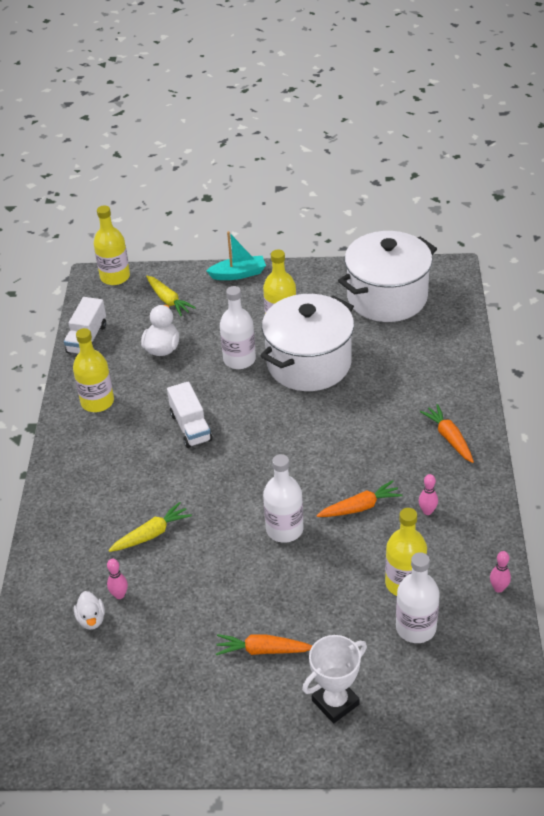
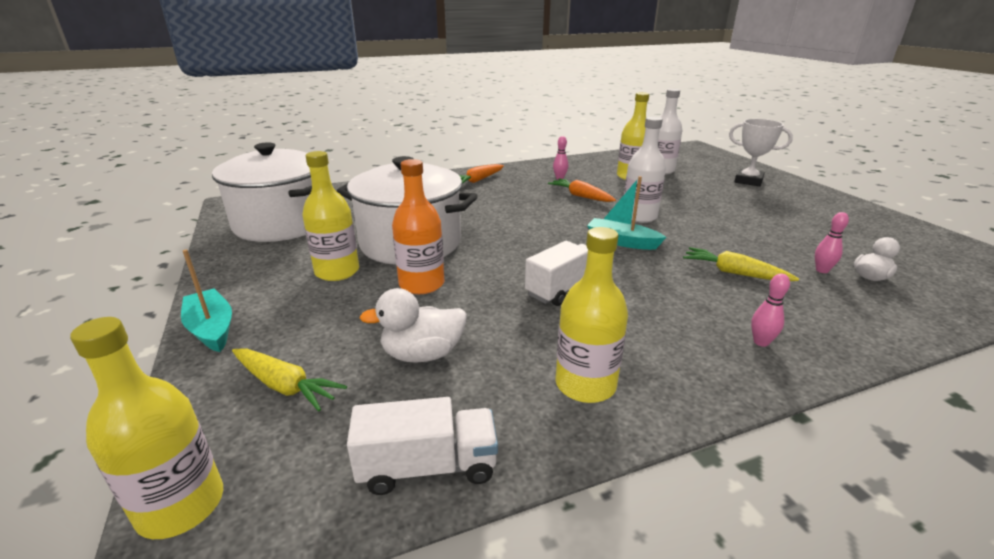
camera: 115 degrees left, 15 degrees down
(168, 300) = (285, 386): yellow carrot -> yellow carrot turned 90 degrees clockwise
(239, 359) = (421, 284): white bottle -> orange bottle
(240, 491) = (622, 242): none -> turquoise boat
(262, 650) = (755, 205): orange carrot -> none
(498, 588) = (600, 157): pink bowling pin -> pink bowling pin (761, 342)

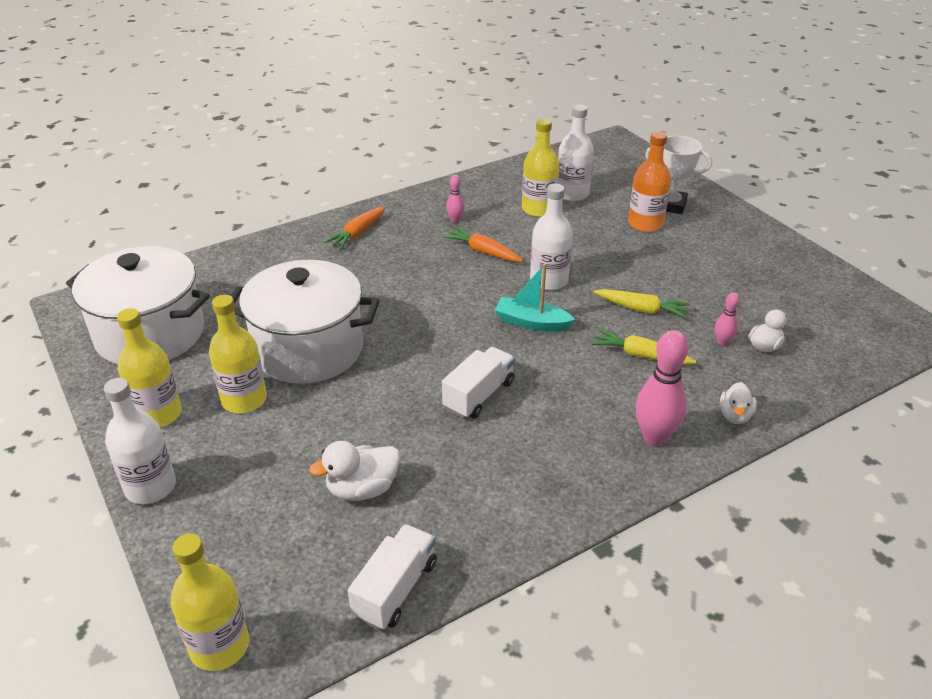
camera: 10 degrees left, 10 degrees up
(211, 329) = (150, 487): turquoise boat -> white bottle
(285, 386) = (251, 537): yellow carrot -> yellow carrot (642, 309)
(421, 284) = (337, 406): orange bottle -> orange bottle (645, 224)
(427, 467) = (395, 589): white truck -> white truck turned 45 degrees counterclockwise
(585, 384) = (508, 500): yellow bottle -> yellow bottle (158, 414)
(761, 342) = (654, 437): pink bowling pin -> pink bowling pin, size x1.96
(855, 332) = (735, 415): none -> white duck

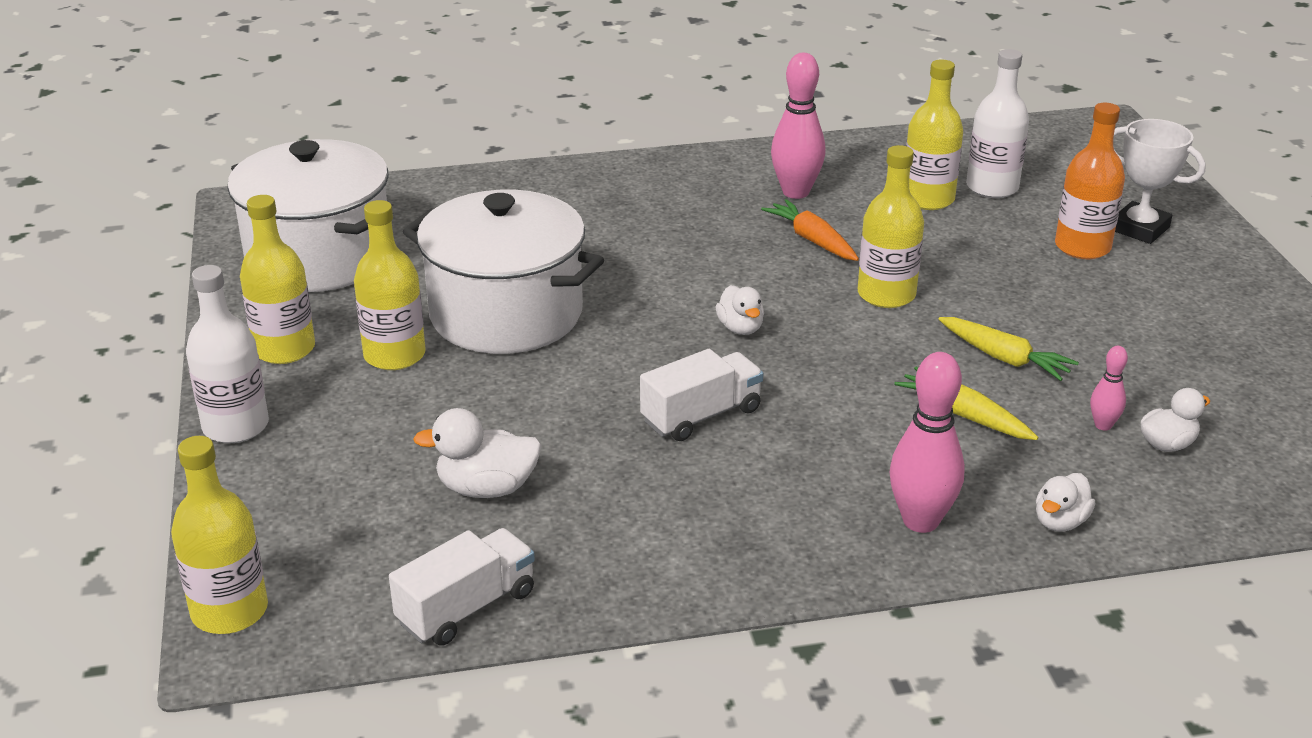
camera: 20 degrees right, 5 degrees down
(358, 233) = (648, 185): orange carrot -> none
(455, 220) = (795, 192): pink bowling pin -> pink bowling pin, size x1.96
(471, 325) = (740, 328): none -> white duck
(532, 323) = (829, 343): turquoise boat -> none
(549, 281) = (886, 294): white bottle -> yellow bottle

